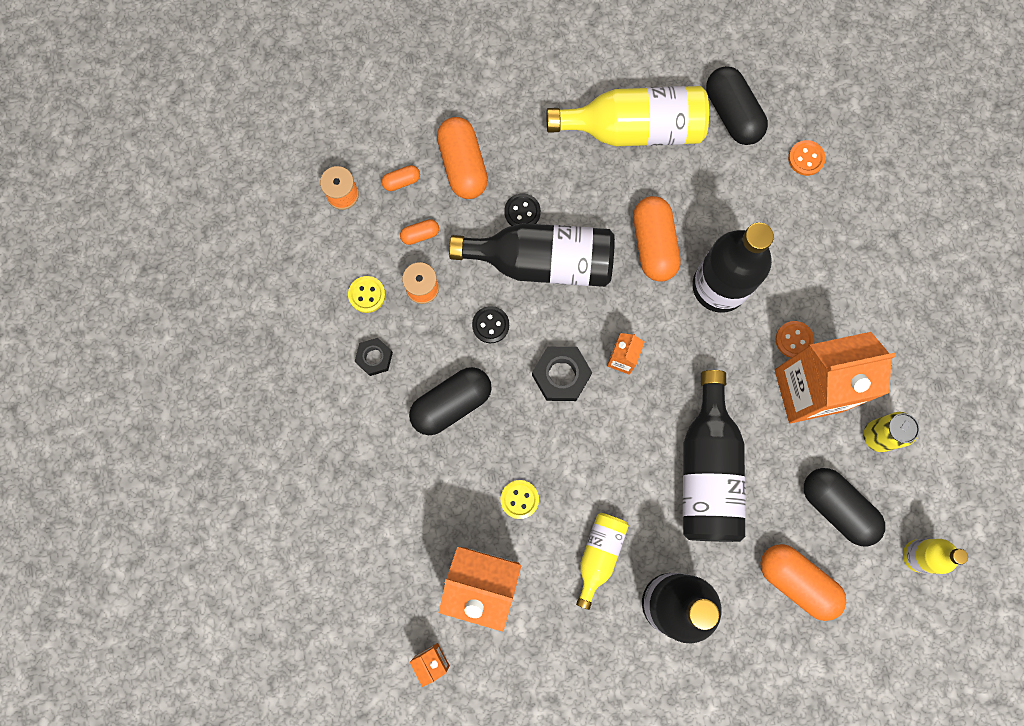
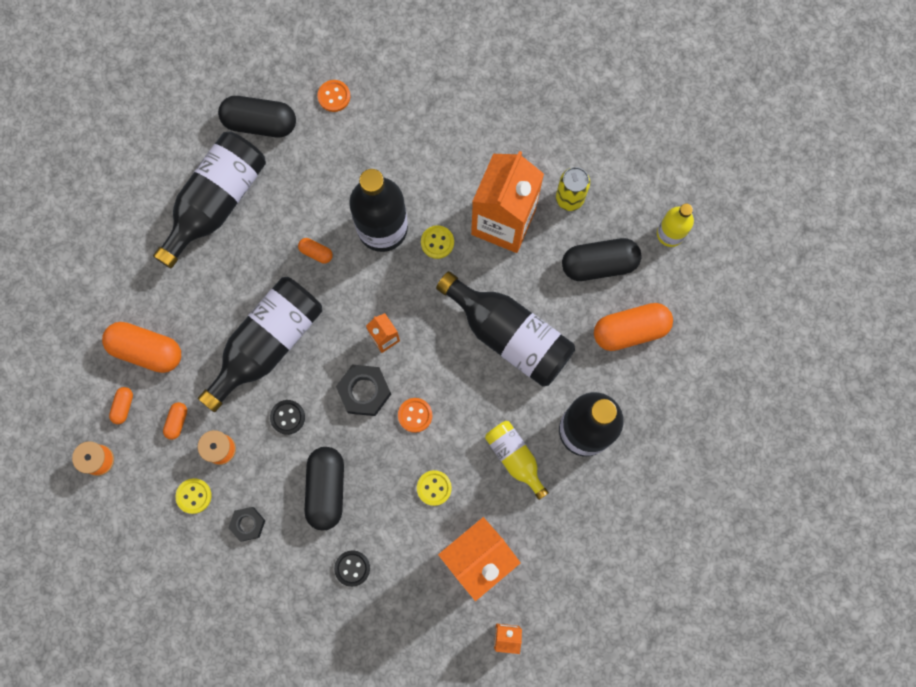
camera: 55 degrees left, 0 degrees up
(522, 212) = (218, 331): black button -> black button (352, 568)
(634, 129) = (217, 202): yellow bottle -> black bottle
(653, 245) = (316, 252): orange capsule -> orange capsule, size x0.47
(743, 344) = (437, 242): none -> yellow button
(794, 340) = (460, 205): orange button -> orange button (415, 415)

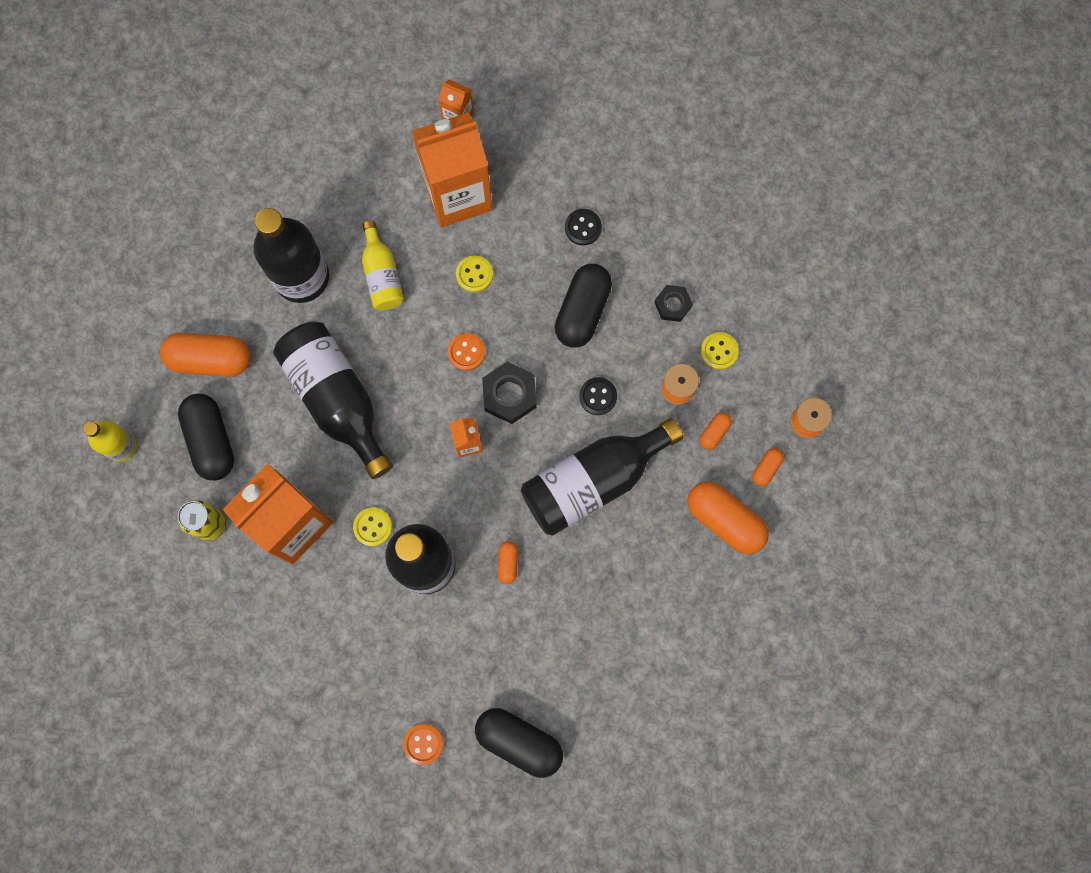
camera: 160 degrees left, 0 degrees up
(217, 202) = (598, 662): black bottle -> none
(316, 252) = (508, 563): orange capsule -> orange capsule turned 45 degrees clockwise
(599, 264) = (211, 440): black capsule -> black capsule turned 60 degrees clockwise

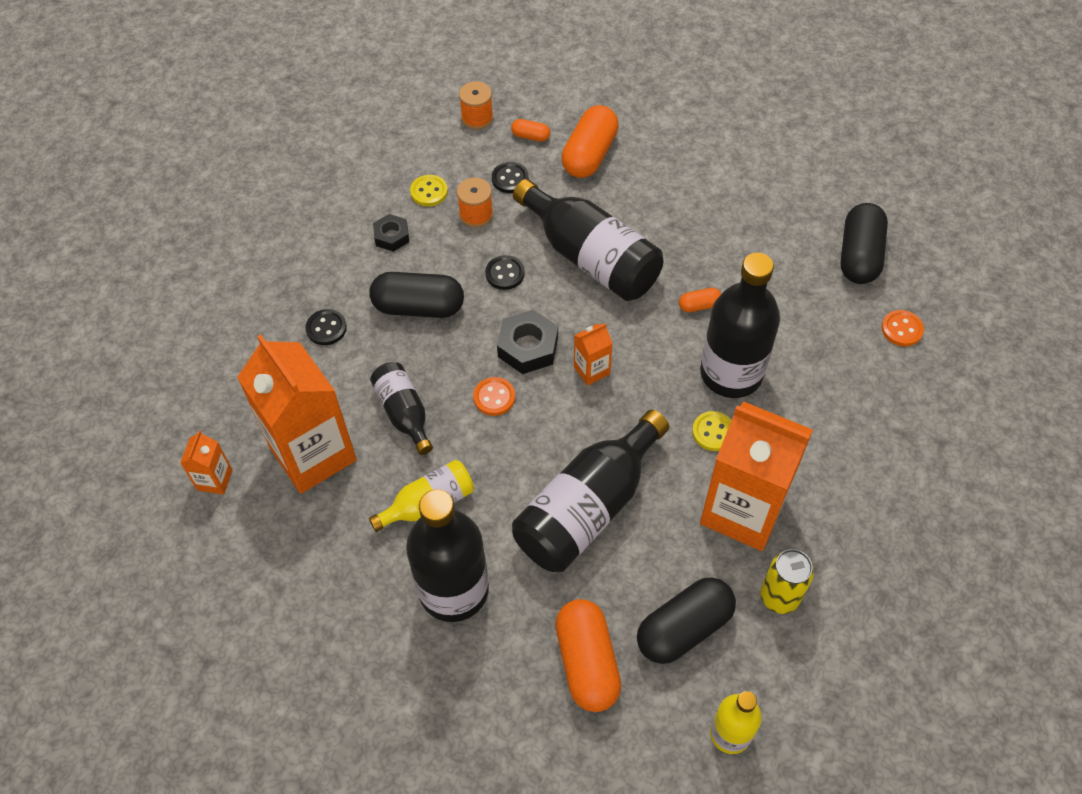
camera: 105 degrees left, 20 degrees down
(474, 274) = (404, 413): yellow button -> black bottle
(714, 432) = (510, 179): orange capsule -> black button

